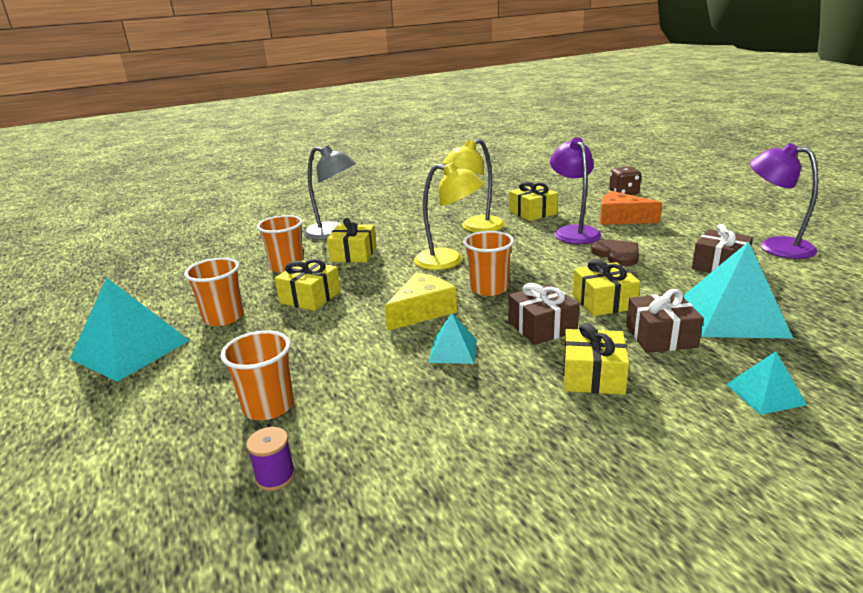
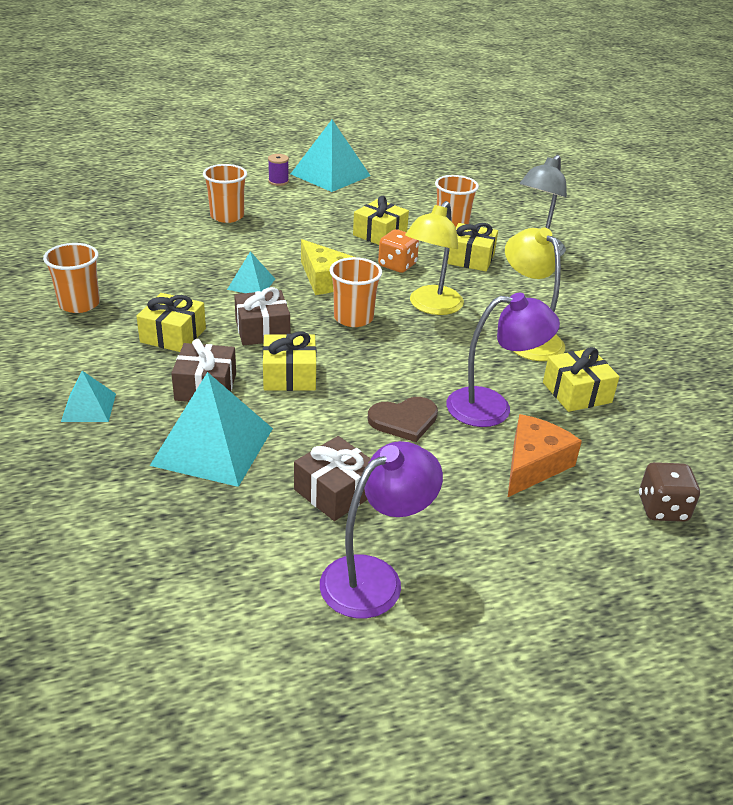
camera: 95 degrees right, 10 degrees up
(223, 317) = (361, 202): orange cup -> orange cup (79, 304)
(275, 477) = (157, 217): purple spool -> purple spool (278, 181)
(378, 282) = (397, 265): none -> orange dice

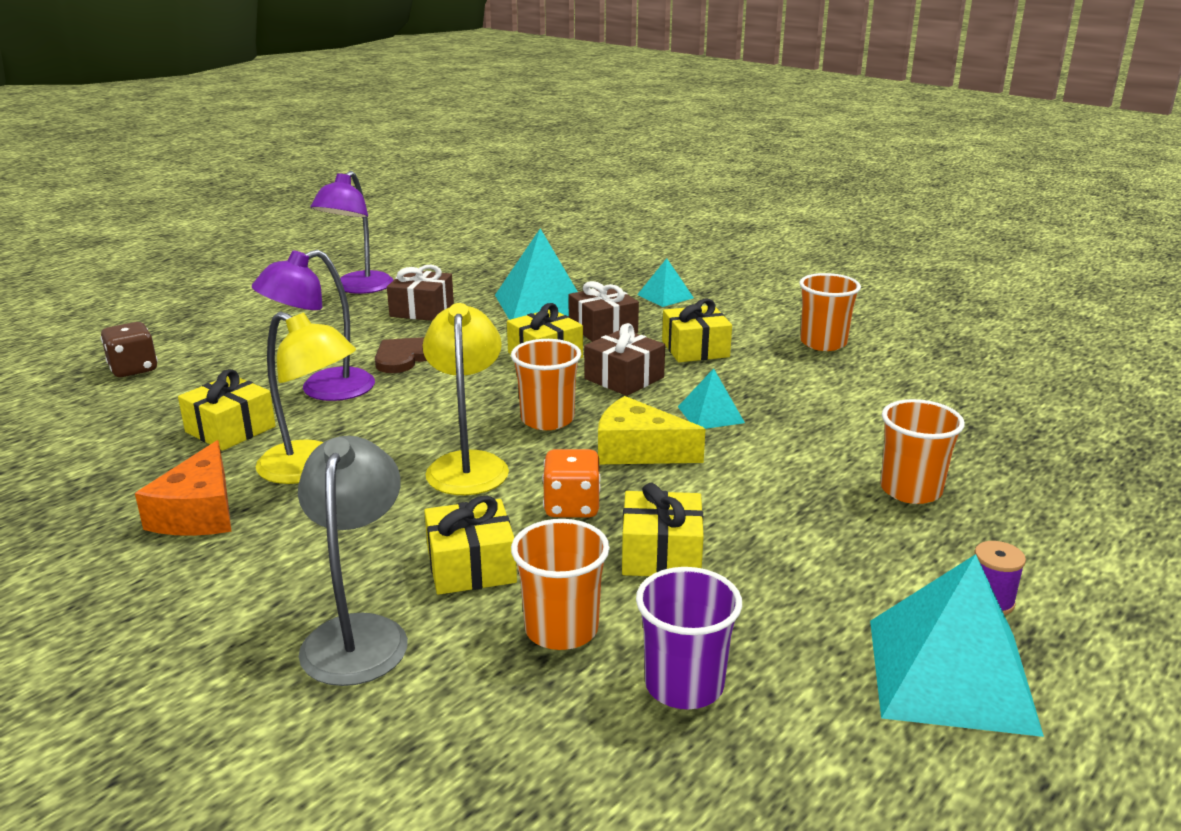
camera: 150 degrees right, 10 degrees down
(423, 200) = (684, 685): none -> purple cup
(533, 465) = (263, 363): orange cheese -> orange cheese (199, 512)

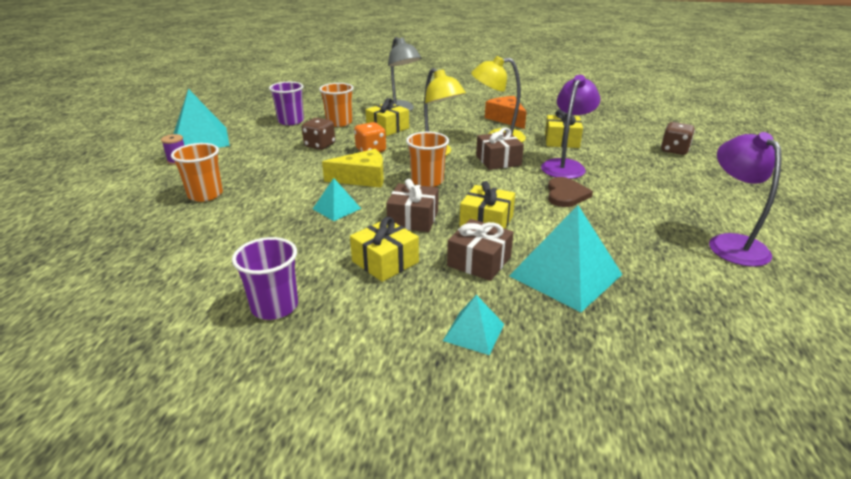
camera: 150 degrees right, 5 degrees up
(422, 310) = (638, 236): brown gift -> brown gift (498, 160)
(661, 554) = (320, 145): yellow gift -> brown dice
(823, 343) = (274, 306): orange cup -> purple cup

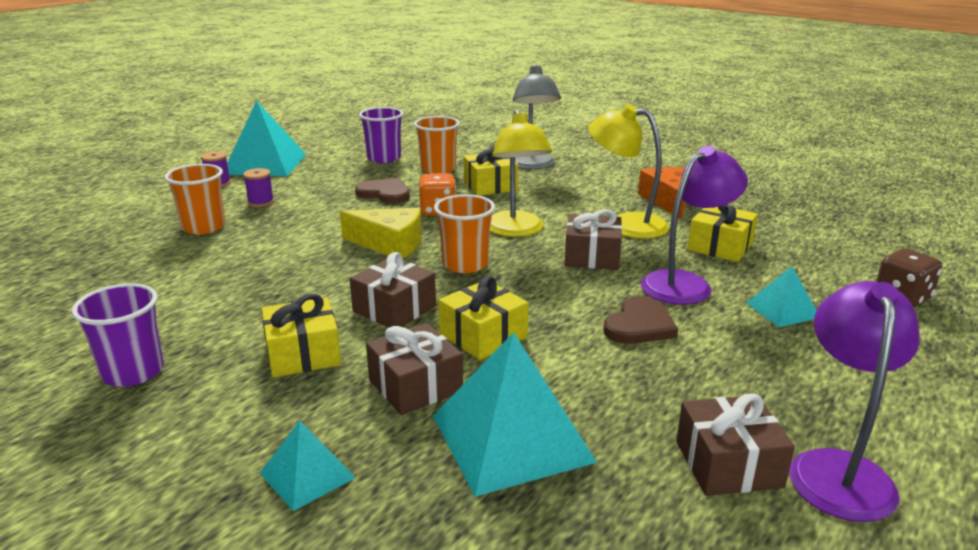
camera: 25 degrees right, 5 degrees down
(231, 168) = (261, 202): none -> purple spool
(320, 145) = (385, 193): brown dice -> brown heart
(336, 208) = (320, 274): turquoise pyramid -> turquoise pyramid (782, 310)
(682, 256) = (728, 464): none -> brown gift

